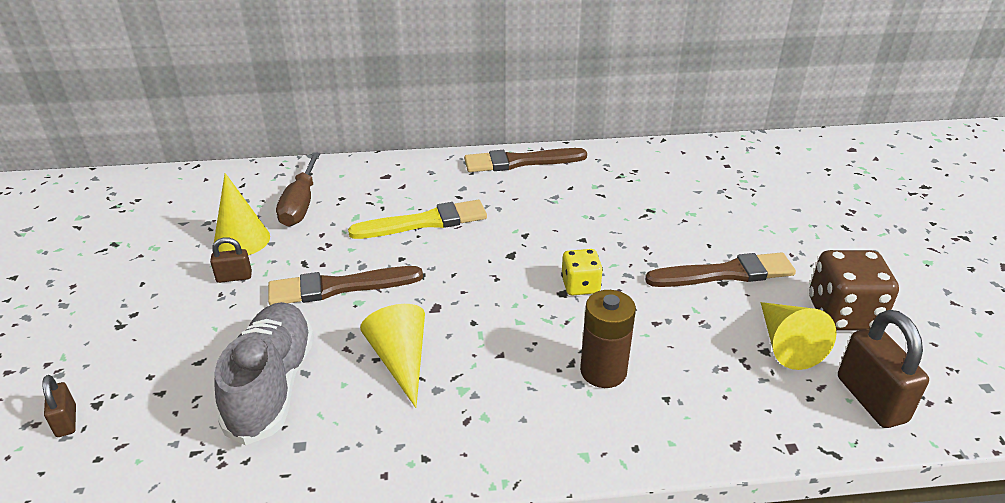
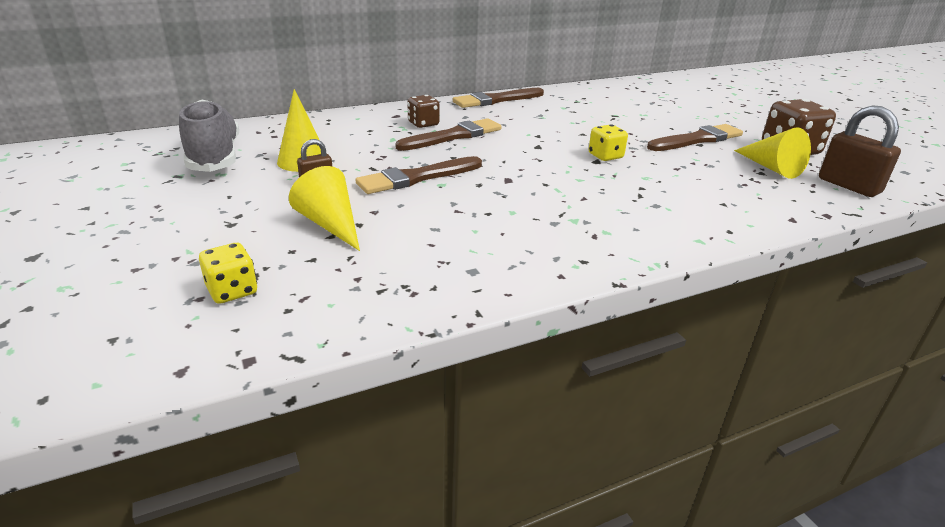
camera: 20 degrees left, 5 degrees down
(66, 421) = (232, 291): brown padlock -> yellow dice
(272, 385) = (414, 240): grey shoe -> grey shoe (214, 157)
(300, 205) = (337, 137): brown screwdriver -> none
(400, 360) = (509, 211): yellow cone -> yellow cone (330, 224)
(406, 195) = (423, 124): none -> brown dice
(424, 222) = (453, 136): yellow brush -> brown brush
(603, 371) = (667, 196): brown battery -> none

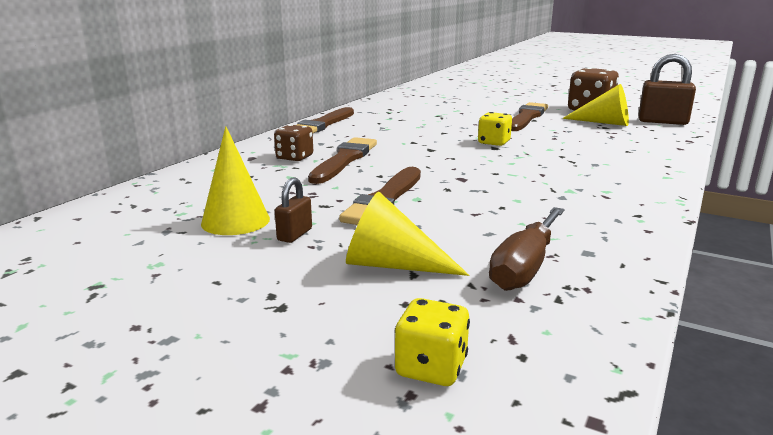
camera: 35 degrees left, 10 degrees down
(214, 157) = (110, 250): grey shoe -> none
(405, 261) = (524, 267): none -> brown screwdriver

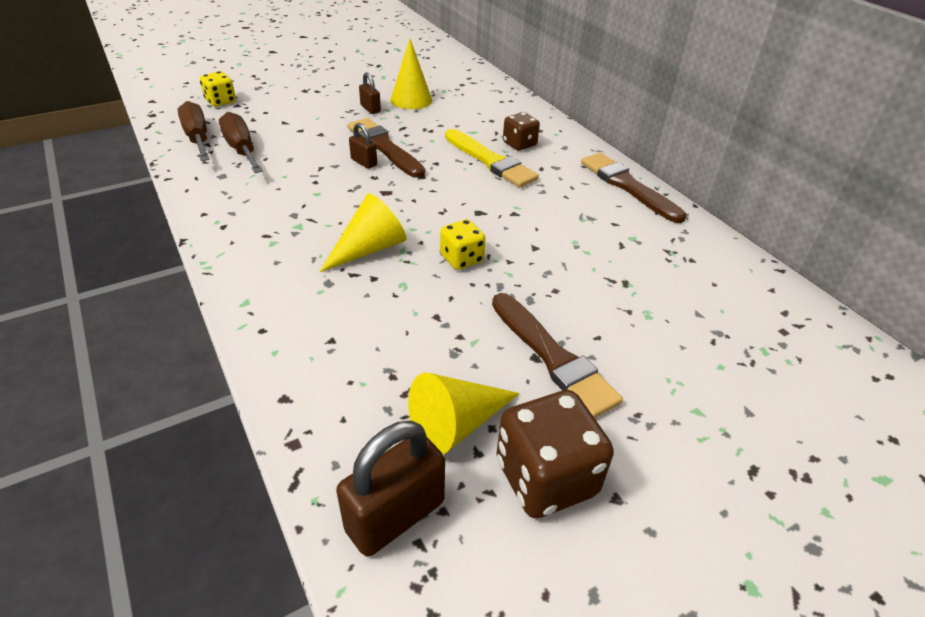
camera: 120 degrees right, 20 degrees up
(344, 160) = (490, 161): brown brush -> yellow brush
(392, 265) = (299, 120): yellow cone -> yellow cone (369, 248)
(430, 199) = (364, 162): none -> brown padlock
(562, 314) = (198, 138): none -> brown screwdriver

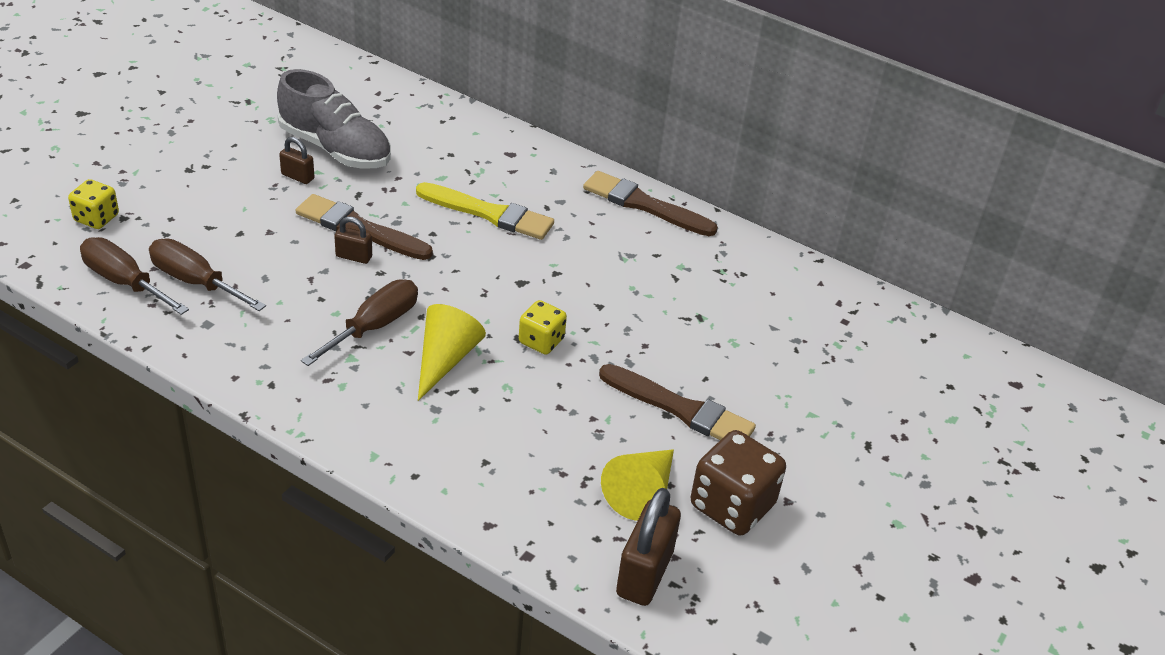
camera: 30 degrees left, 0 degrees up
(336, 210) = (374, 326): none -> brown screwdriver
(411, 100) = (335, 148): yellow cone -> grey shoe
(519, 144) = (504, 181): brown dice -> none

